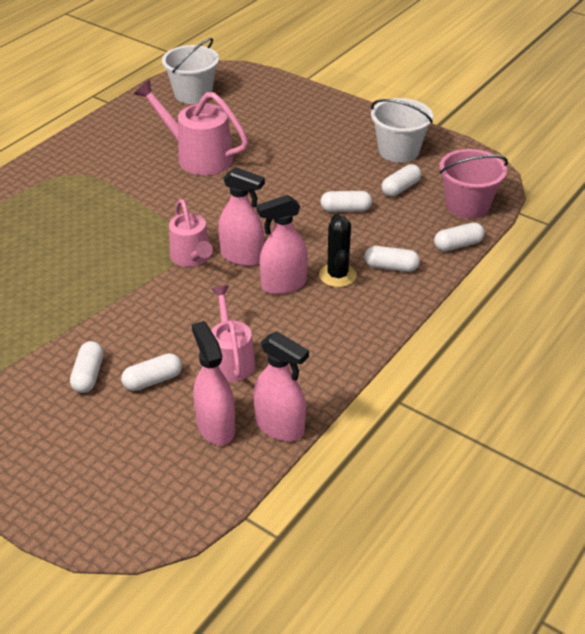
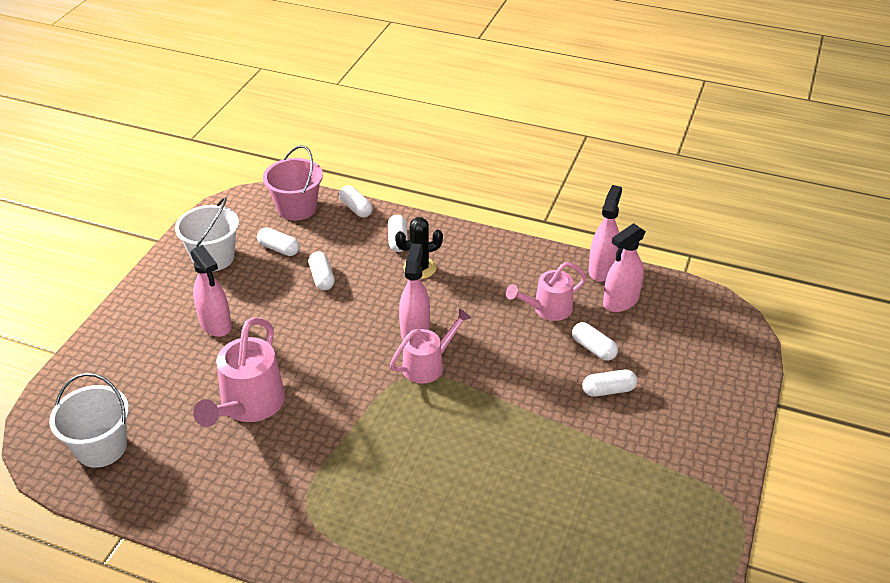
camera: 105 degrees left, 0 degrees up
(283, 284) = (444, 297): pink spray bottle -> pink spray bottle (215, 324)

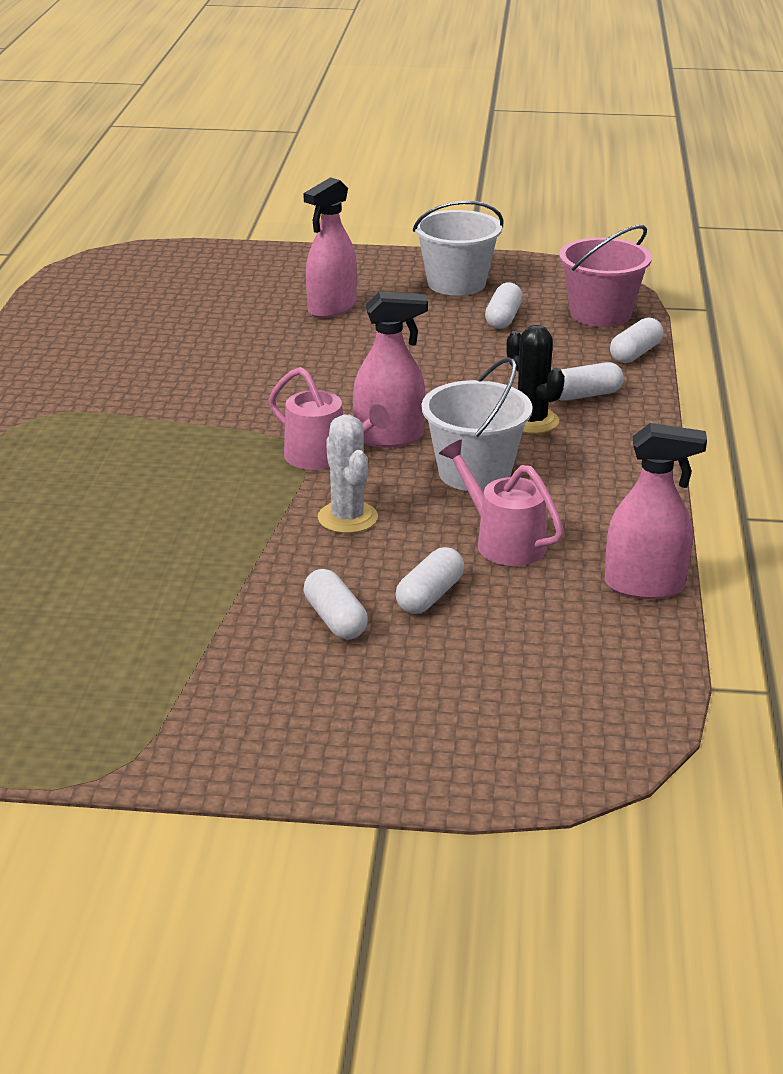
camera: 75 degrees right, 10 degrees down
(101, 447) = (108, 290): white bucket -> white bucket (474, 473)
(248, 406) = (198, 353): pink watering can -> none
(322, 278) = (462, 355): white capsule -> none
(504, 366) = (347, 518): none -> white cactus
(620, 301) = (568, 613): pink spray bottle -> none

